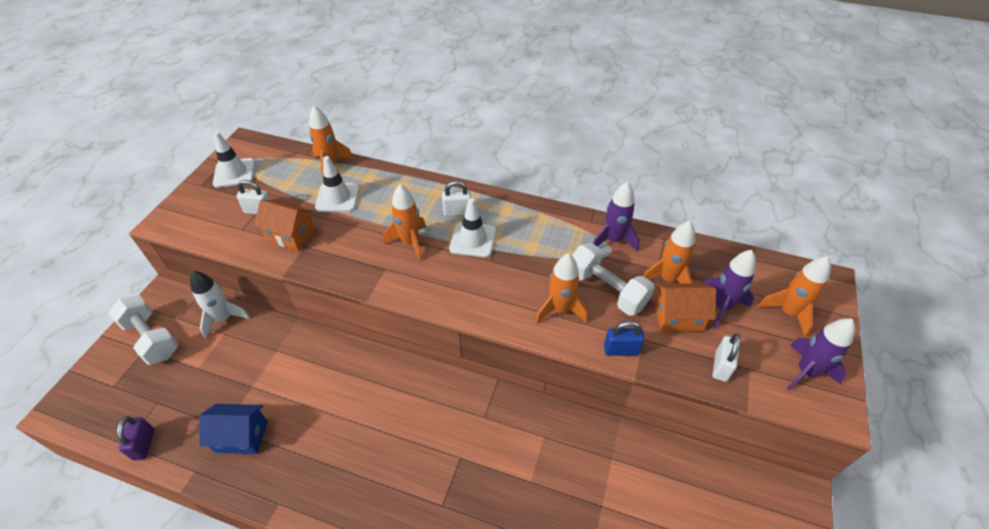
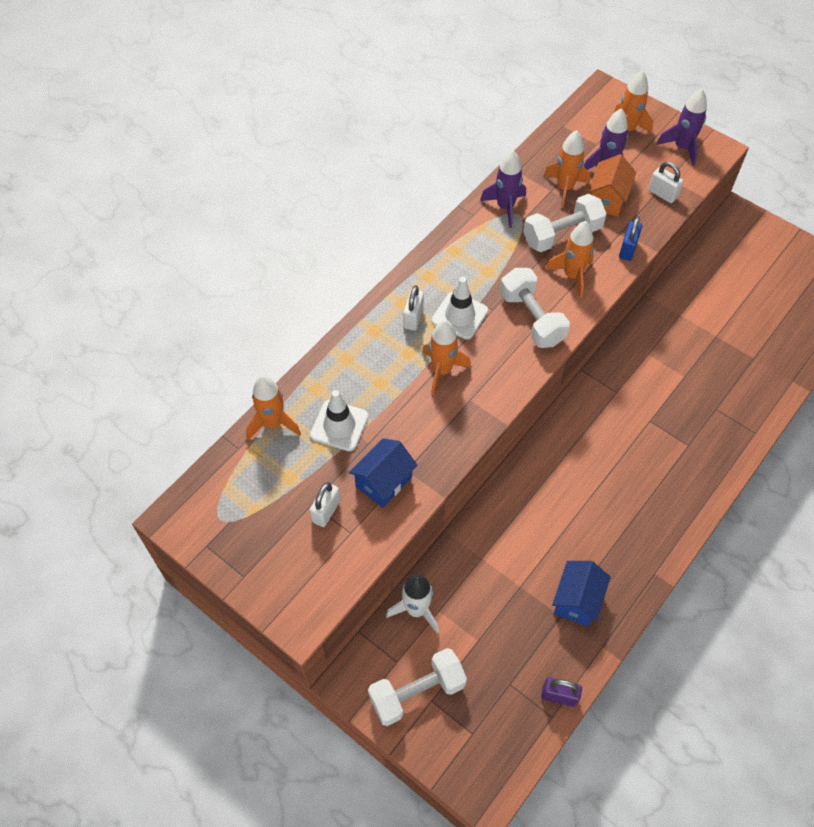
camera: 70 degrees left, 10 degrees up
(234, 173) = (237, 534): white traffic cone -> none
(291, 235) = (383, 481): orange house -> blue house
(492, 290) = (531, 318): none -> white dumbbell

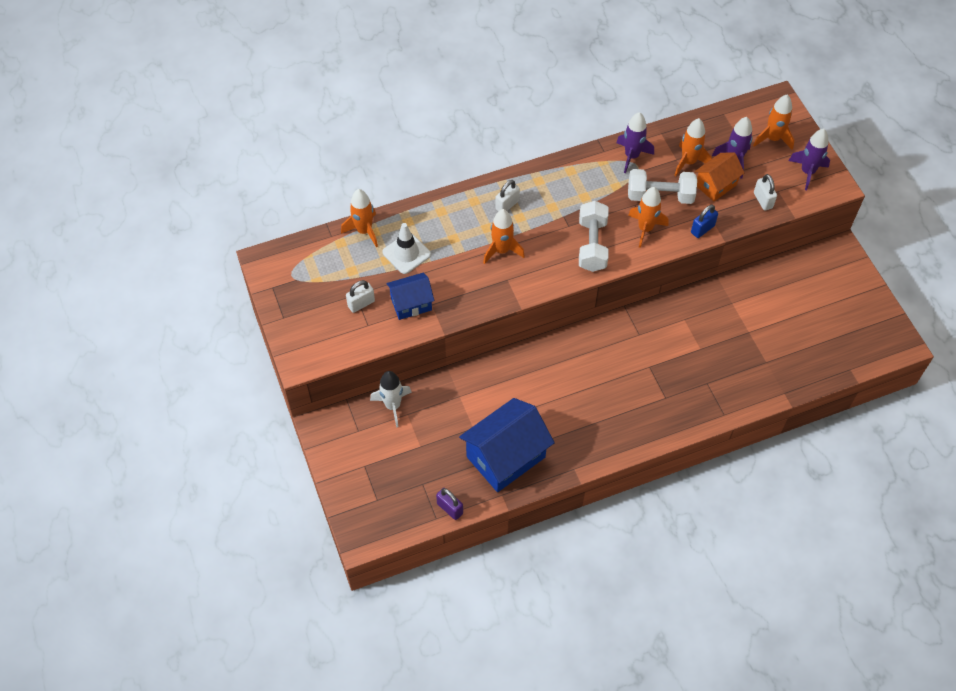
camera: 30 degrees right, 0 degrees up
(417, 692) = (358, 456): white dumbbell -> none
(459, 315) = (541, 219): white traffic cone -> none
(577, 600) = (506, 457): blue house -> blue house, size x1.76

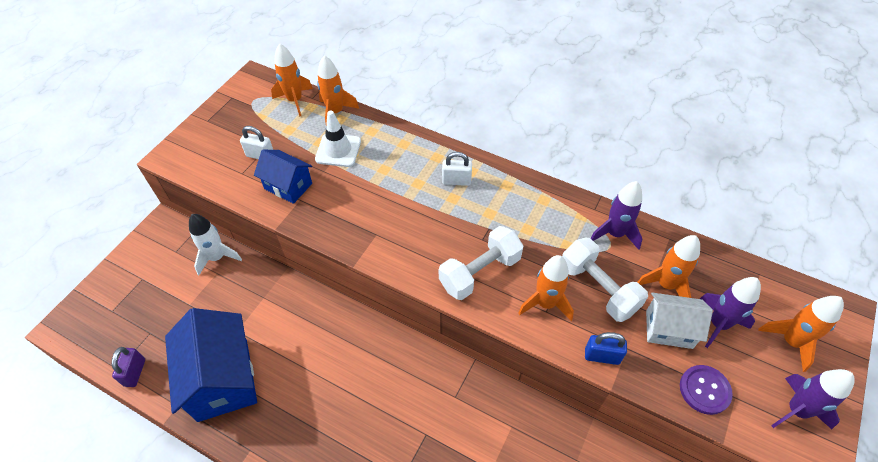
camera: 50 degrees right, 5 degrees down
(501, 250) = (404, 209): orange rocket -> orange rocket (295, 100)
(506, 457) = (223, 379): blue house -> blue house turned 60 degrees clockwise
(716, 185) = (669, 329): orange house -> white house
(762, 200) = (704, 390): white padlock -> purple button

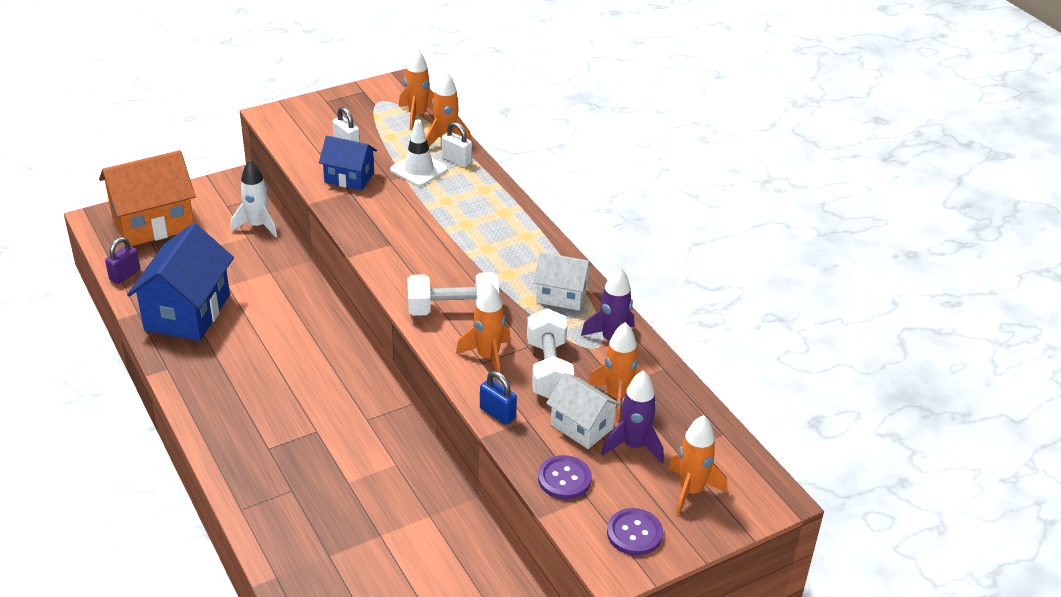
camera: 30 degrees right, 15 degrees down
(121, 303) = (153, 223): none -> orange house
(288, 186) = (349, 177): blue house -> blue house turned 45 degrees counterclockwise
(456, 181) = (503, 237): white padlock -> white padlock (456, 160)
(544, 212) = (561, 295): none -> white house
(796, 410) = (634, 533): purple rocket -> purple button

